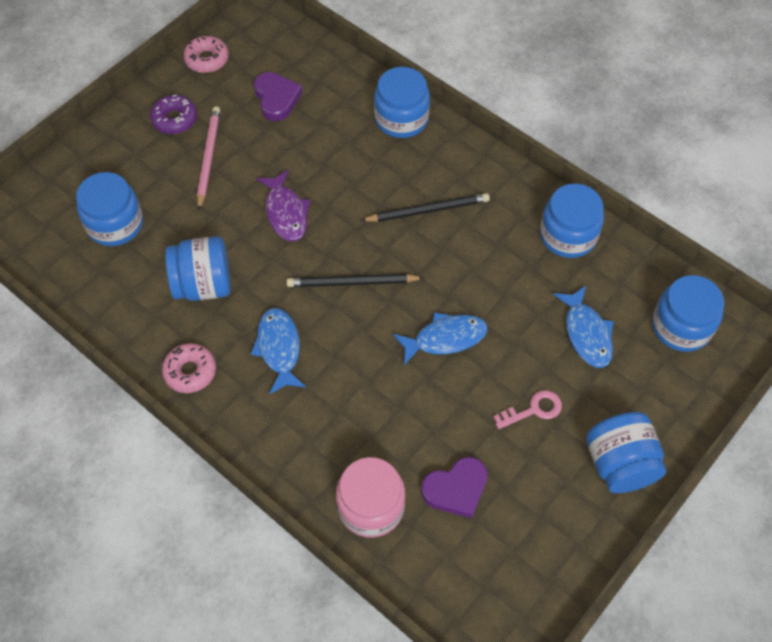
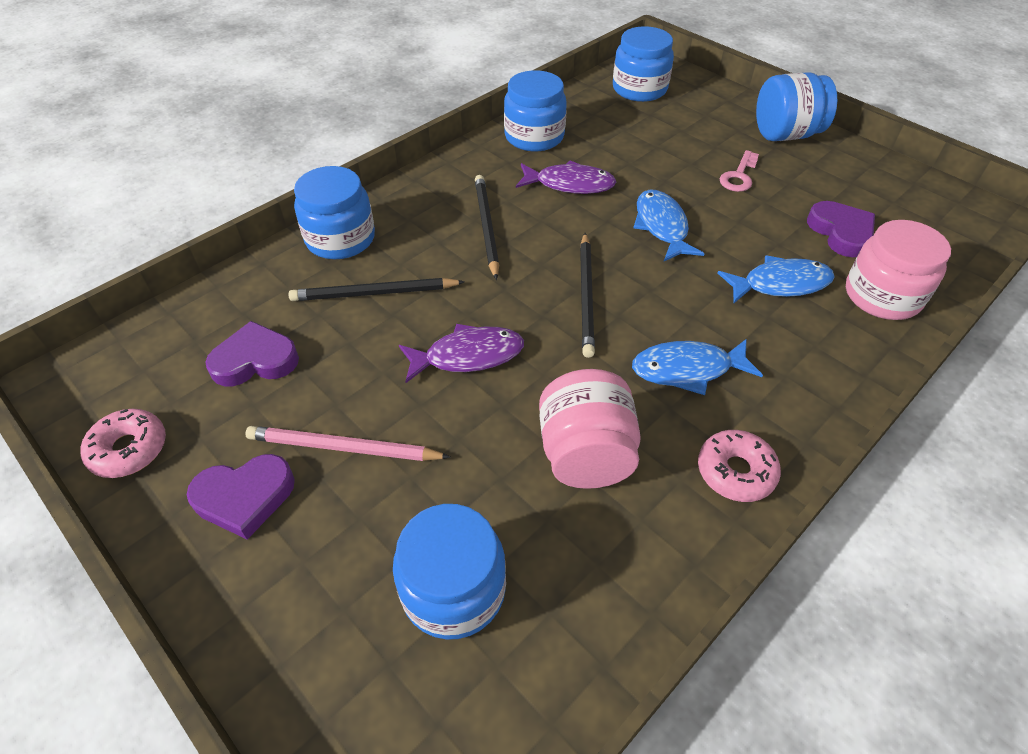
camera: 85 degrees left, 10 degrees down
(174, 119) = (244, 497): purple donut -> purple heart
(203, 285) = (585, 455): blue jar -> pink jar
(343, 150) = (374, 293): none -> black pencil
(496, 267) = (570, 184): none -> purple fish
(533, 410) = (739, 176): pink key -> pink key turned 135 degrees counterclockwise
(586, 333) = (649, 137): blue fish -> blue fish (780, 284)

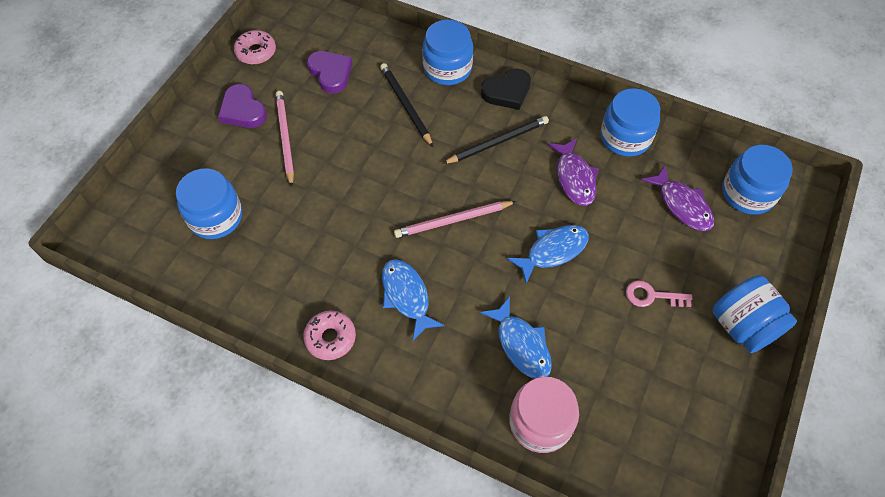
camera: 70 degrees right, 10 degrees up
(415, 200) = (507, 92): none -> black heart
(468, 356) = (372, 171): purple fish -> purple fish (682, 205)
(585, 455) = (317, 254): pink jar -> none
(586, 296) = (453, 220): black pencil -> pink pencil
(841, 232) = (611, 385): purple heart -> none

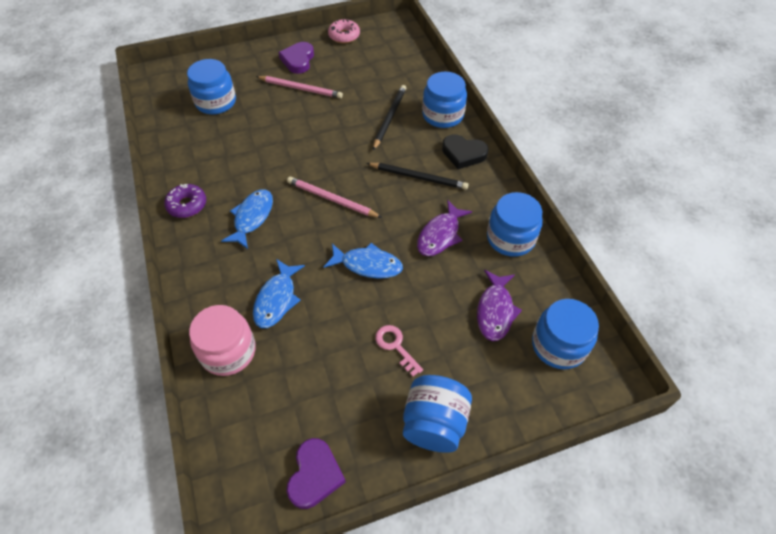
camera: 45 degrees right, 5 degrees down
(285, 138) = (301, 88): pink pencil -> pink pencil turned 75 degrees clockwise
(330, 73) = (369, 72): purple heart -> purple heart (315, 475)
(330, 338) = (187, 205): pink donut -> purple donut

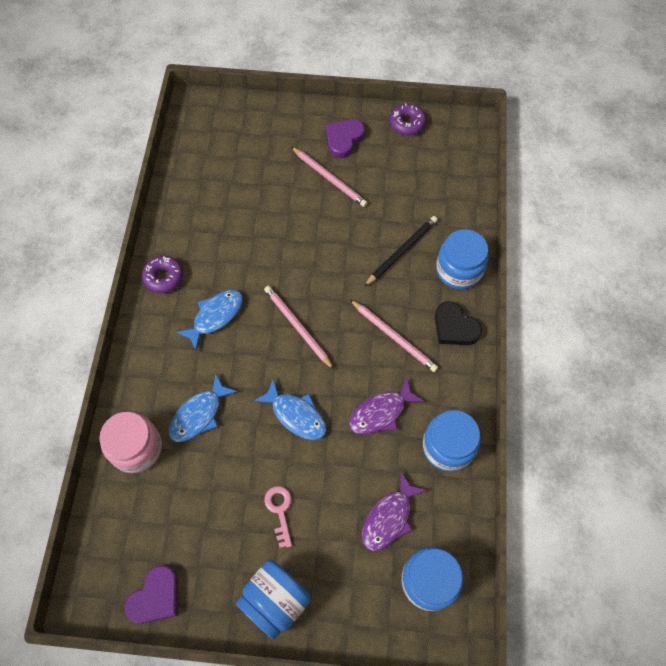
camera: 25 degrees right, 10 degrees up
(216, 102) = (239, 163): blue jar -> none
(344, 36) = (407, 123): pink donut -> purple donut
(418, 177) = (394, 337): black pencil -> pink pencil

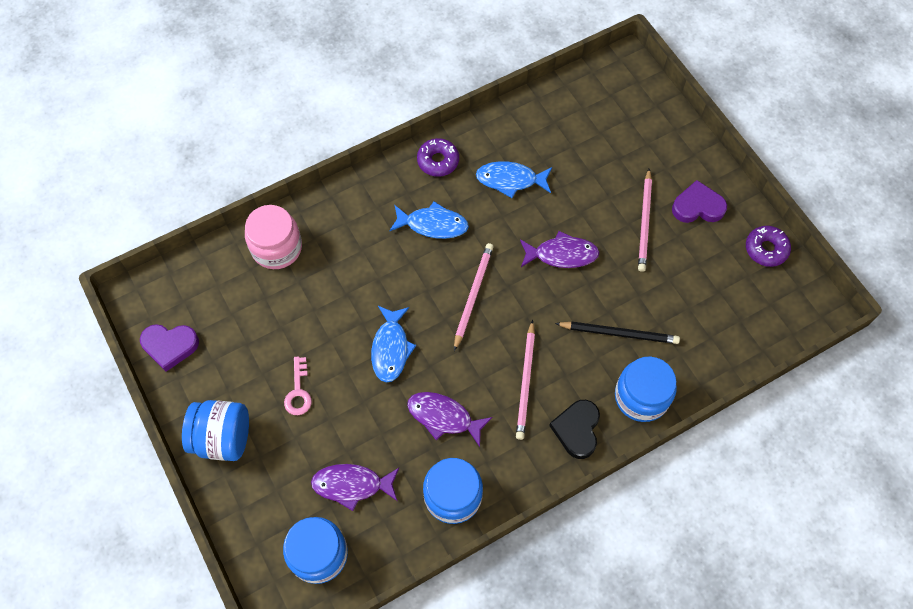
camera: 55 degrees right, 0 degrees up
(199, 414) = (337, 273): blue fish -> blue fish (510, 180)
(279, 511) = (298, 391): pink key -> pink key turned 135 degrees clockwise
(312, 246) = (562, 254): none -> purple fish

